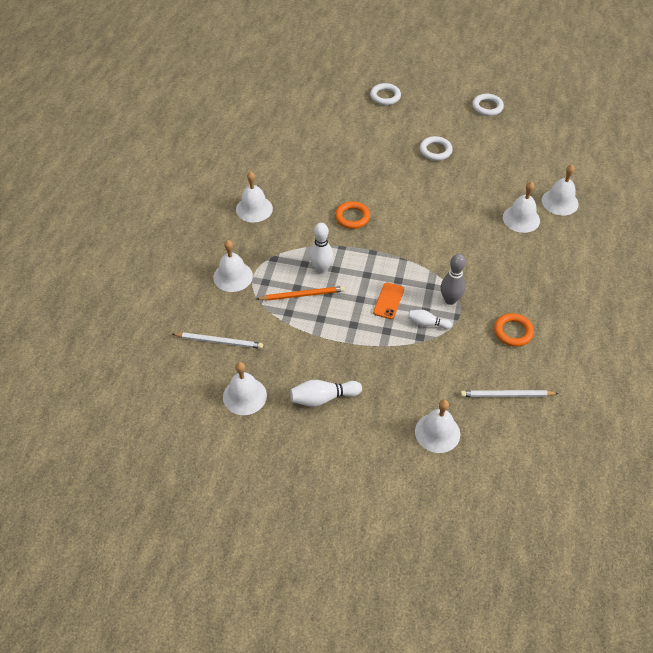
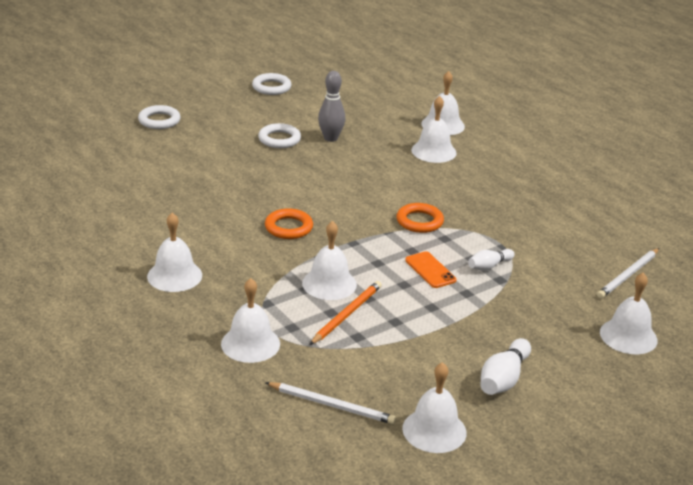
camera: 50 degrees left, 20 degrees down
(219, 341) = (332, 405): white pencil -> white pencil turned 60 degrees clockwise
(321, 269) = (329, 283): white bowling pin -> white bell
(450, 300) = (477, 238): grey bowling pin -> grey bowling pin (330, 138)
(513, 332) = (559, 230): orange ring -> orange ring (419, 221)

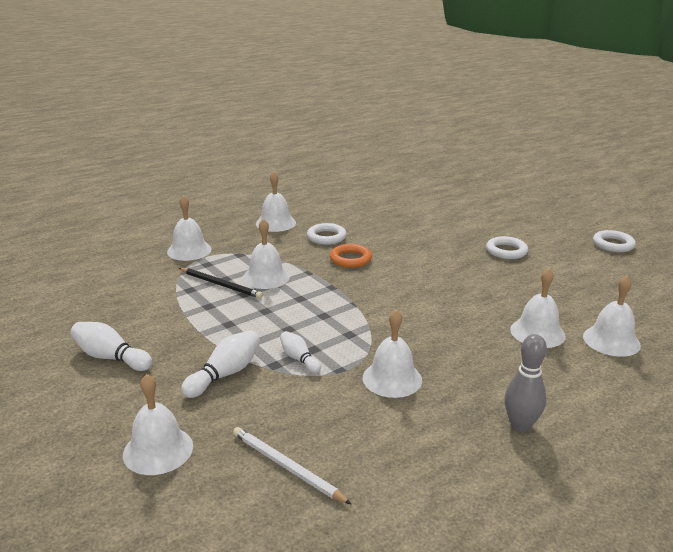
camera: 90 degrees right, 5 degrees down
(159, 121) = (505, 205): white ring -> white ring (326, 237)
(330, 138) = (526, 274): grey bowling pin -> grey bowling pin (520, 425)
(332, 405) = (107, 280): white pencil -> none
(347, 314) = (221, 285): orange pencil -> black pencil
(419, 221) = (378, 320): orange ring -> none
(430, 270) = (289, 324): orange phone -> none
(434, 430) = (59, 321): white bell -> white bell (392, 378)
(519, 306) = (225, 374): none -> white bowling pin

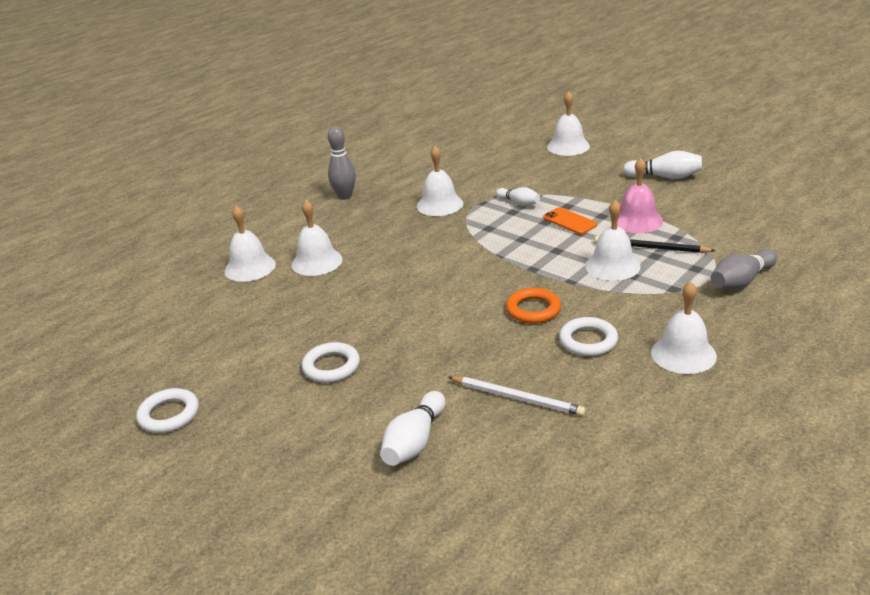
camera: 170 degrees right, 5 degrees up
(189, 250) = (741, 281): white bell -> grey bowling pin
(202, 311) = (637, 220): none -> pink bell
(225, 374) = (566, 184): white bowling pin -> white bowling pin (414, 442)
(264, 324) = (569, 221): none -> orange phone
(286, 467) = (487, 154): white pencil -> white pencil (517, 398)

